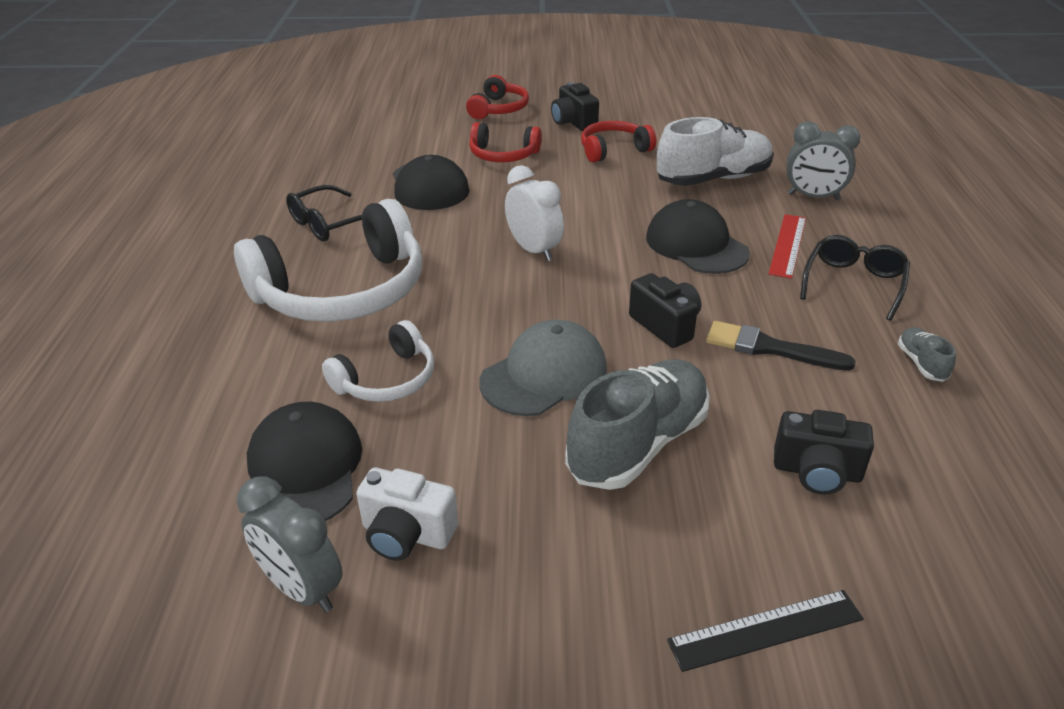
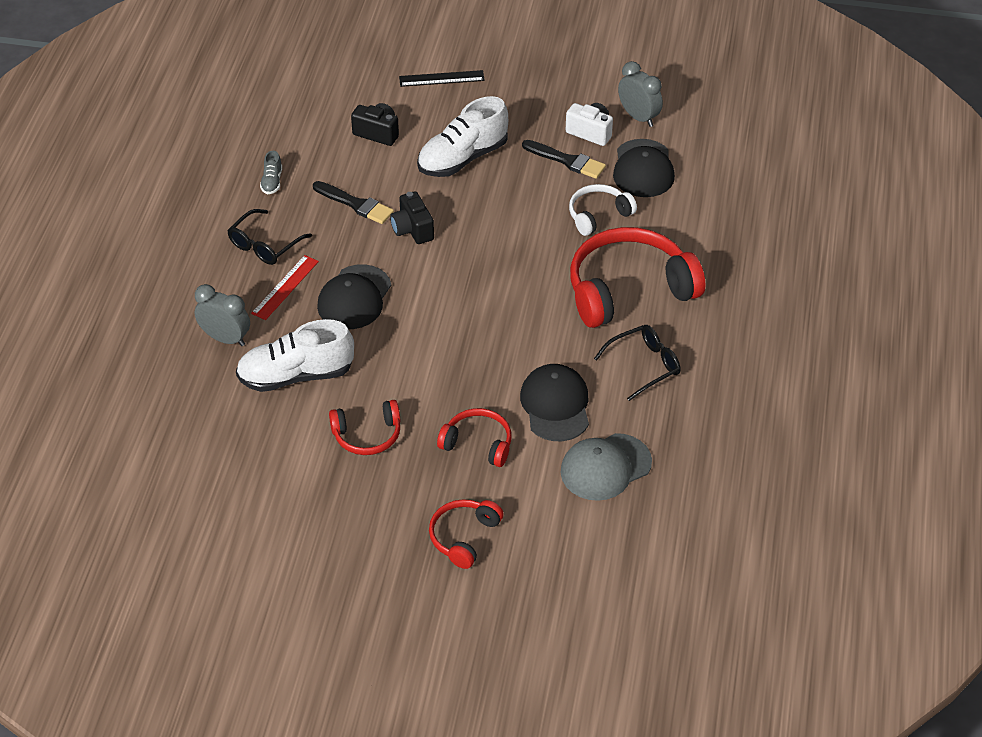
camera: 170 degrees left, 10 degrees up
(343, 291) = (629, 290): white headphones -> red headphones
(448, 466) = (567, 161): none -> black brush
(534, 250) = (481, 310): white clock -> none
(544, 375) = (502, 205): grey cap -> grey cap (605, 467)
(573, 122) = (389, 494): black camera -> none
(638, 444) = (462, 158): grey shoe -> white shoe
(696, 245) = (354, 298): black cap -> black cap turned 45 degrees clockwise

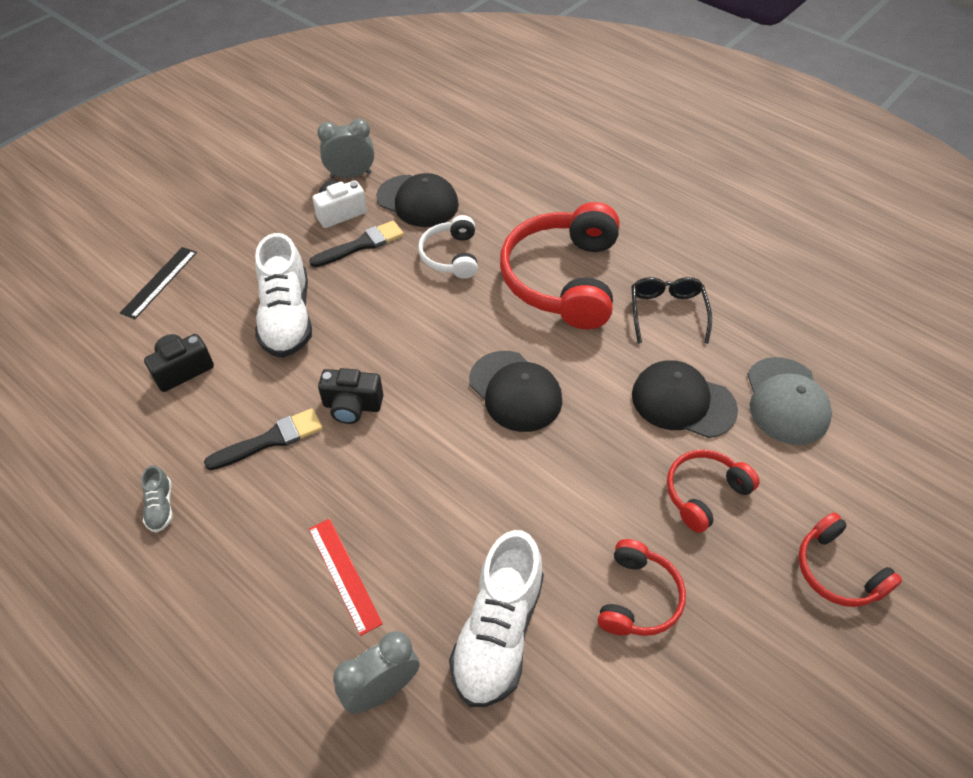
camera: 60 degrees left, 5 degrees up
(265, 245) = (257, 564): black glasses -> none
(272, 182) = (161, 506): grey shoe -> grey shoe turned 45 degrees clockwise
(354, 298) = (413, 509): black cap -> black cap (515, 391)

